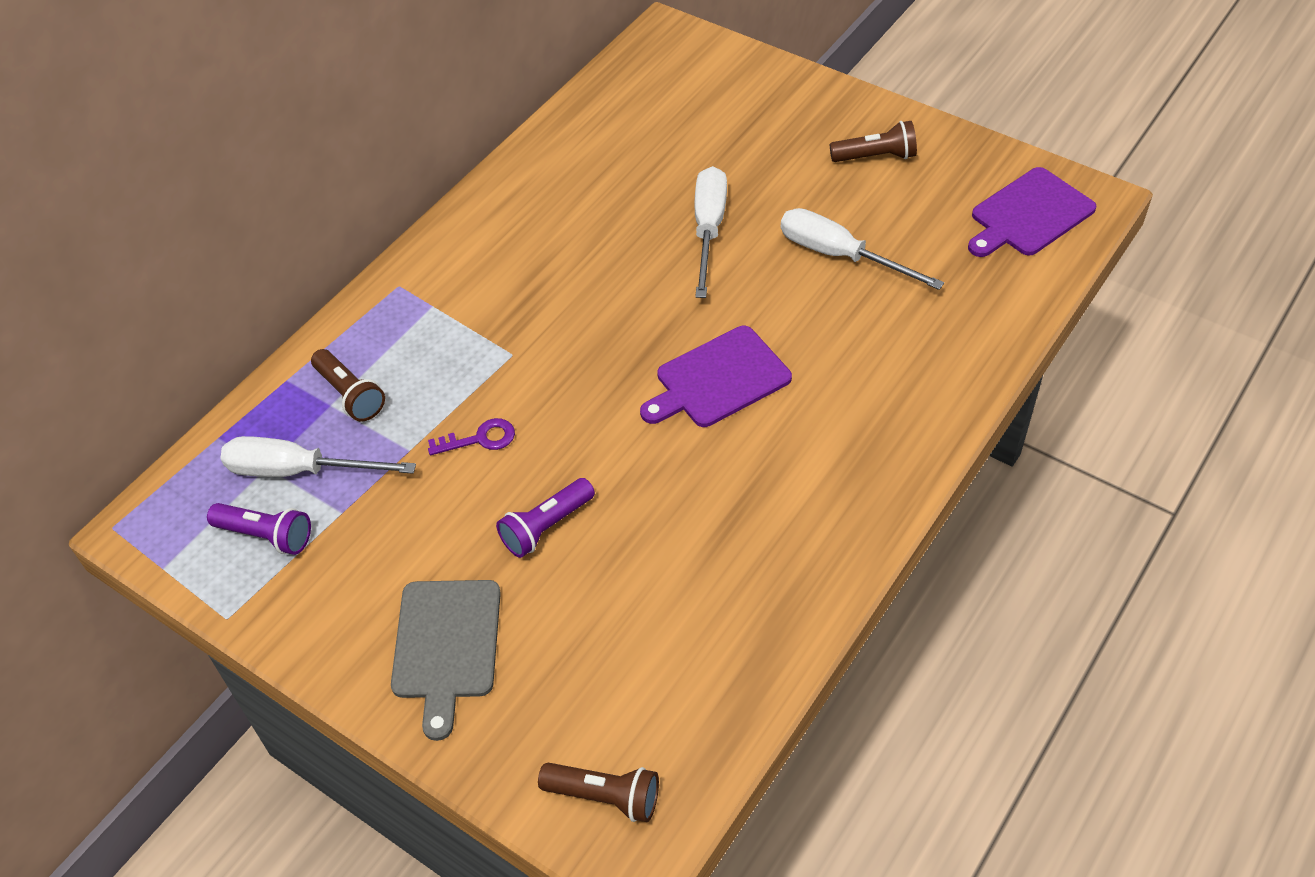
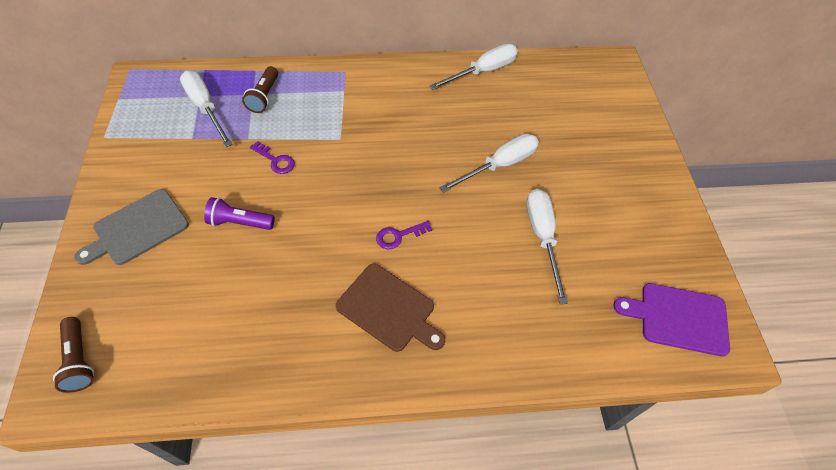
camera: 45 degrees right, 5 degrees up
(266, 535) = (159, 120): purple flashlight -> none
(550, 155) = (483, 71): none -> white screwdriver
(718, 380) = (398, 236): purple cutting board -> purple key
(809, 444) = (389, 309): none -> brown cutting board
(875, 156) = (635, 208): brown flashlight -> none

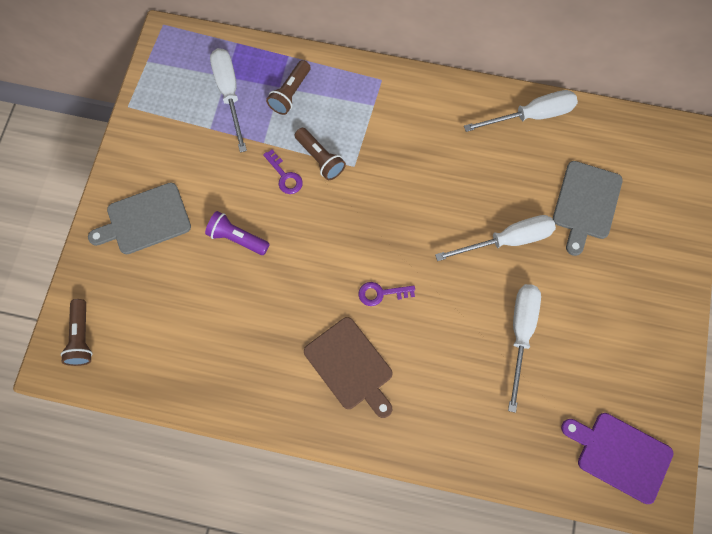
camera: 20 degrees right, 15 degrees up
(306, 140) = (320, 158): none -> brown flashlight
(555, 123) = (586, 203): none -> grey cutting board

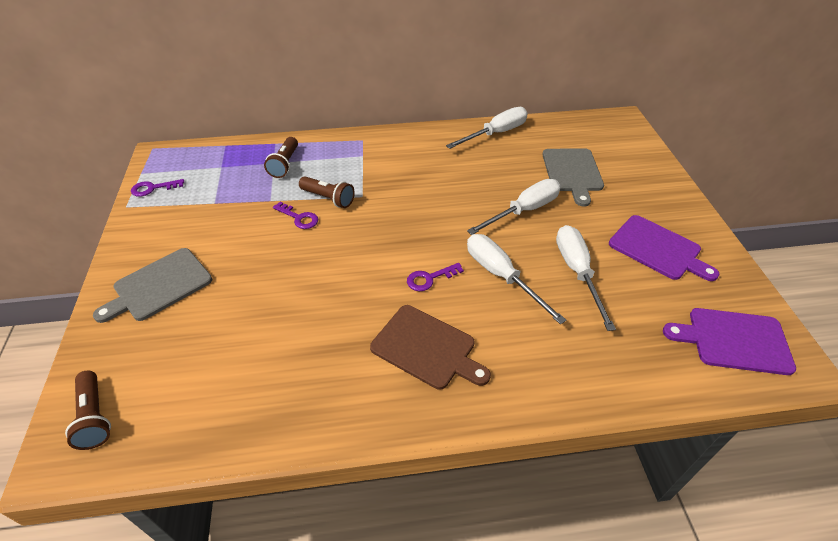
camera: 20 degrees left, 25 degrees down
(155, 88) = (153, 188): none -> purple key
(229, 93) = (227, 176): white screwdriver -> white screwdriver (501, 276)
(237, 238) = (265, 275): purple flashlight -> none
(615, 334) = (658, 249): none -> purple cutting board

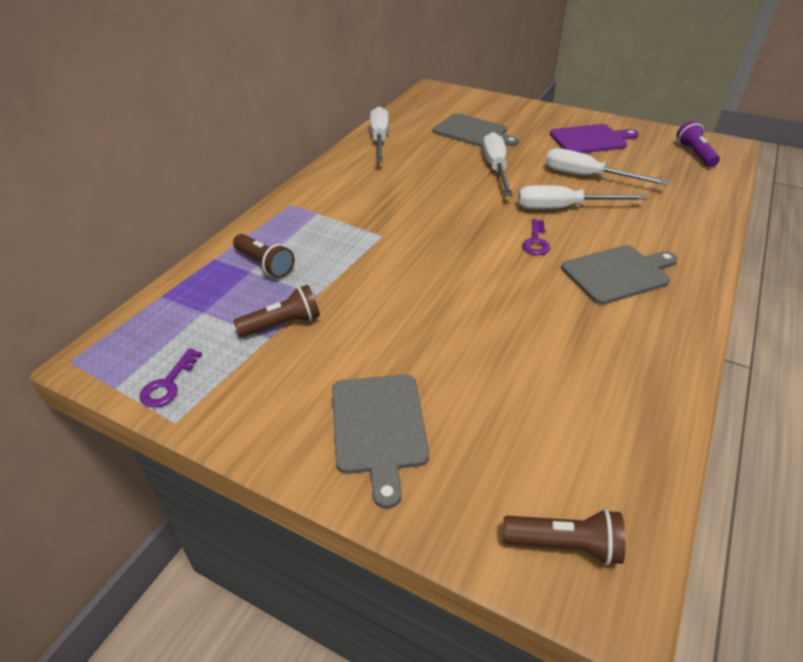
camera: 55 degrees left, 5 degrees down
(299, 218) = (371, 284): purple key -> none
(328, 198) = (361, 256): brown flashlight -> brown flashlight (282, 324)
(427, 348) = (618, 273): brown cutting board -> grey cutting board
(734, 340) = (695, 154): purple cutting board -> purple flashlight

